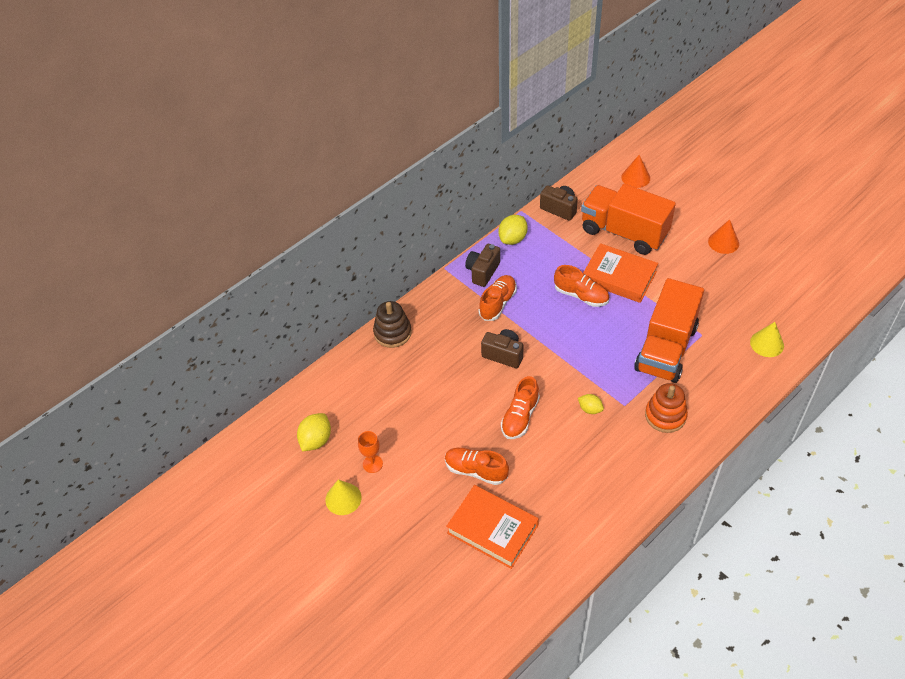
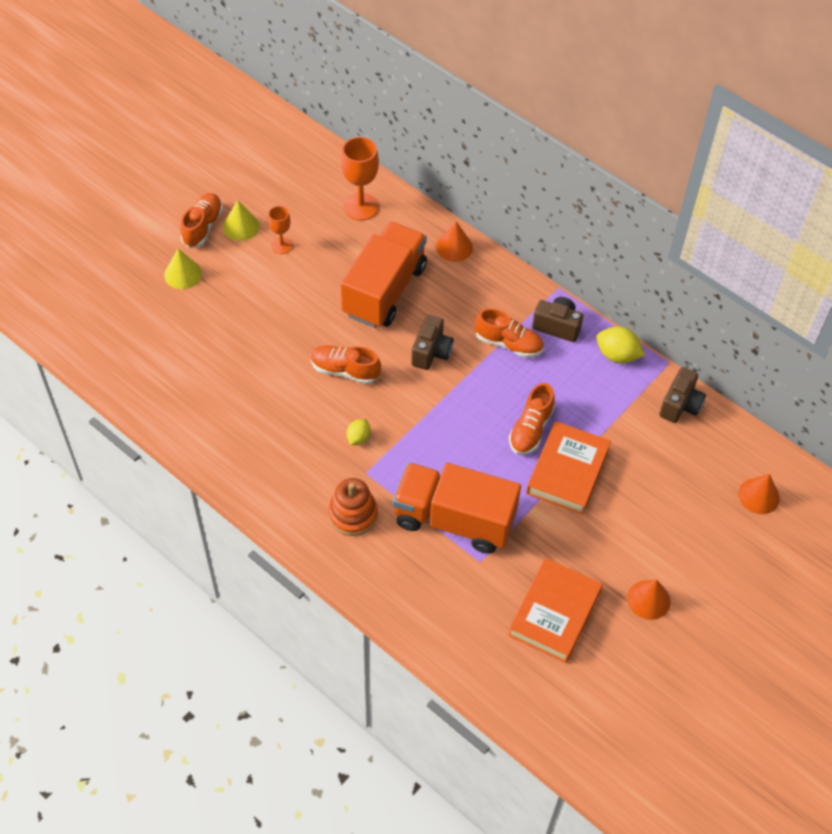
camera: 80 degrees right, 5 degrees up
(316, 440) = (309, 197): yellow lemon -> none
(335, 399) = (360, 207): none -> orange goblet
(392, 333) = (454, 247): brown stacking toy -> orange cone
(476, 470) = (274, 333): orange shoe -> orange shoe (202, 227)
(492, 529) = (205, 351): orange book -> orange book (554, 613)
(624, 232) = (648, 479): orange truck -> orange truck (384, 290)
(767, 343) = (472, 637): yellow cone -> yellow cone (183, 274)

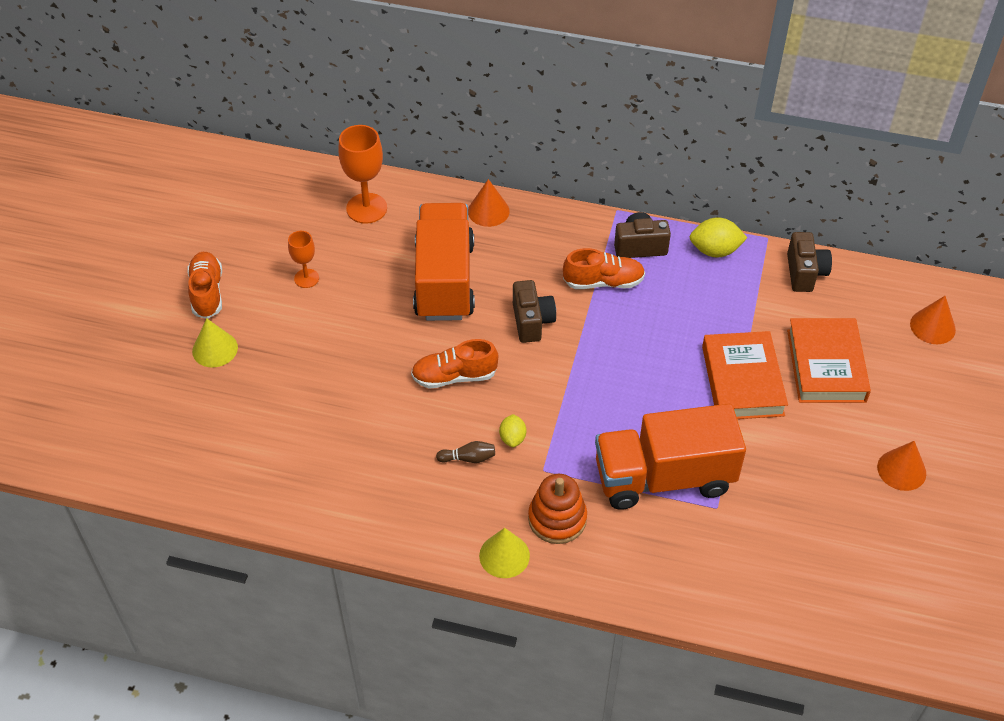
camera: 25 degrees left, 5 degrees down
(241, 226) = (249, 276): yellow cone -> yellow cone (504, 555)
(316, 438) = (468, 458): none -> brown bowling pin
(531, 429) = (680, 355): orange shoe -> none
(554, 613) = (823, 525): orange book -> orange book (826, 365)

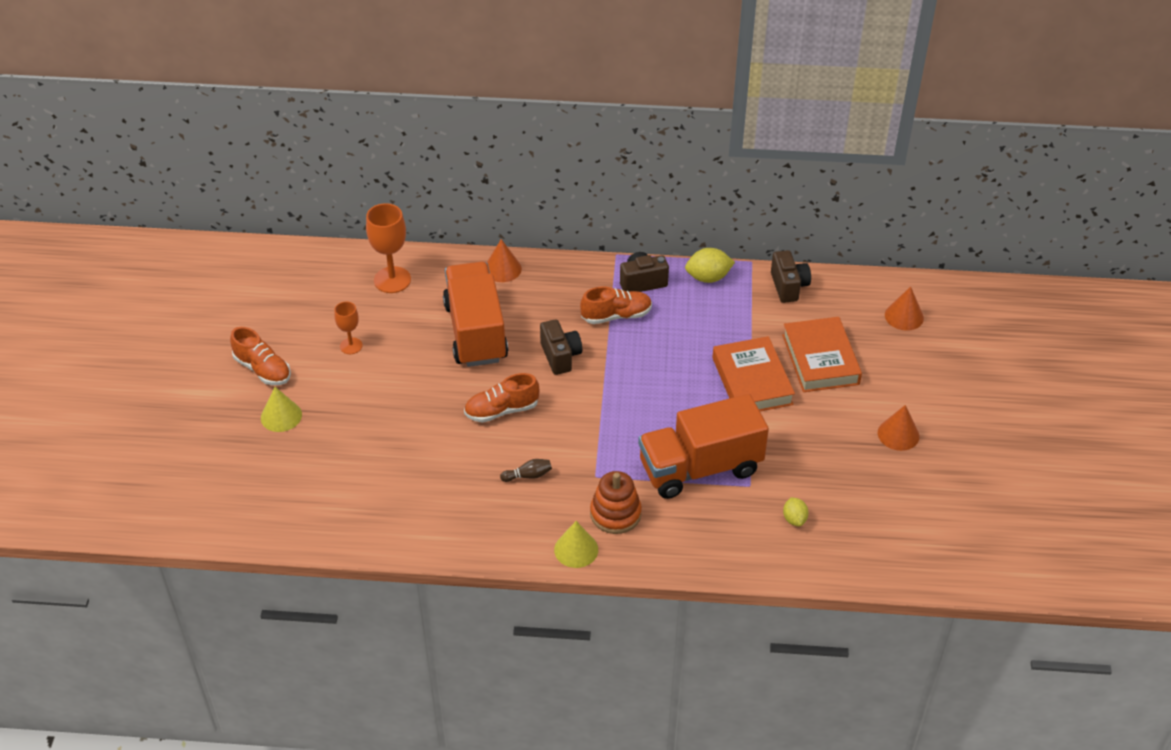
camera: 10 degrees left, 5 degrees down
(207, 292) = (263, 369): orange shoe -> orange shoe turned 150 degrees clockwise
(512, 438) = (563, 454): yellow lemon -> yellow lemon (794, 519)

